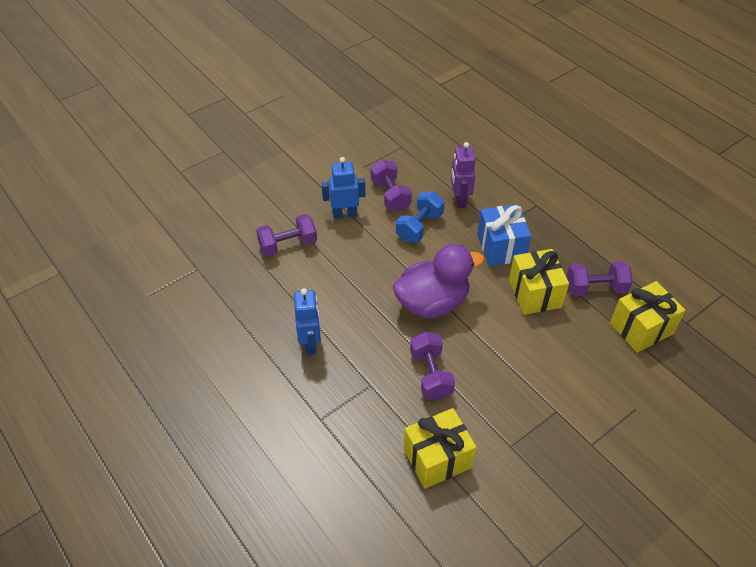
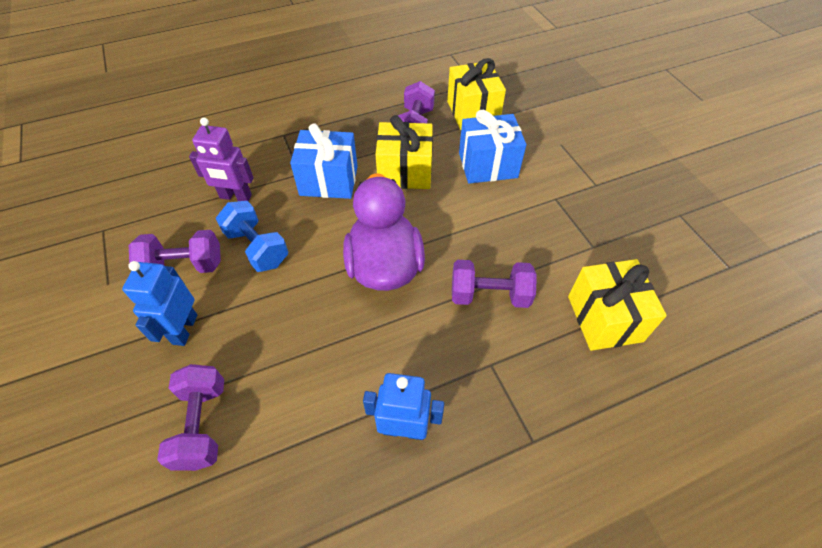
camera: 75 degrees left, 5 degrees up
(573, 352) = (487, 165): none -> blue gift

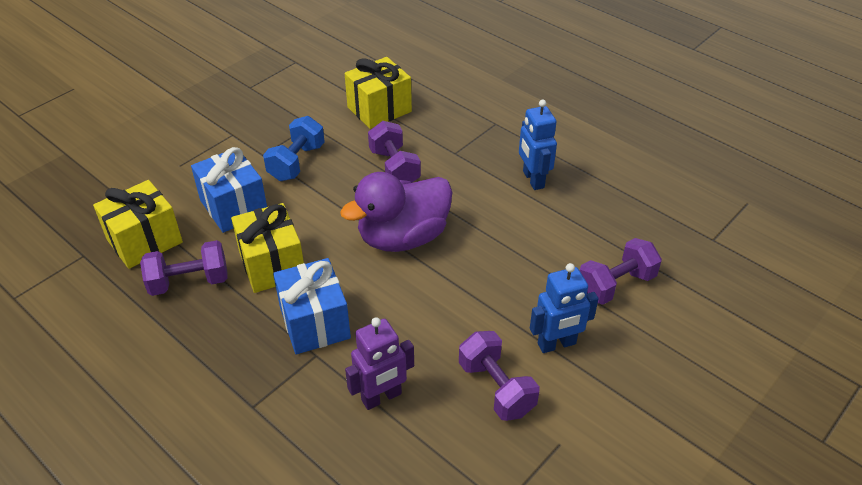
camera: 115 degrees left, 10 degrees down
(235, 197) = (381, 397): purple robot -> purple robot turned 75 degrees clockwise
(257, 248) = (438, 338): blue dumbbell -> blue dumbbell (296, 162)

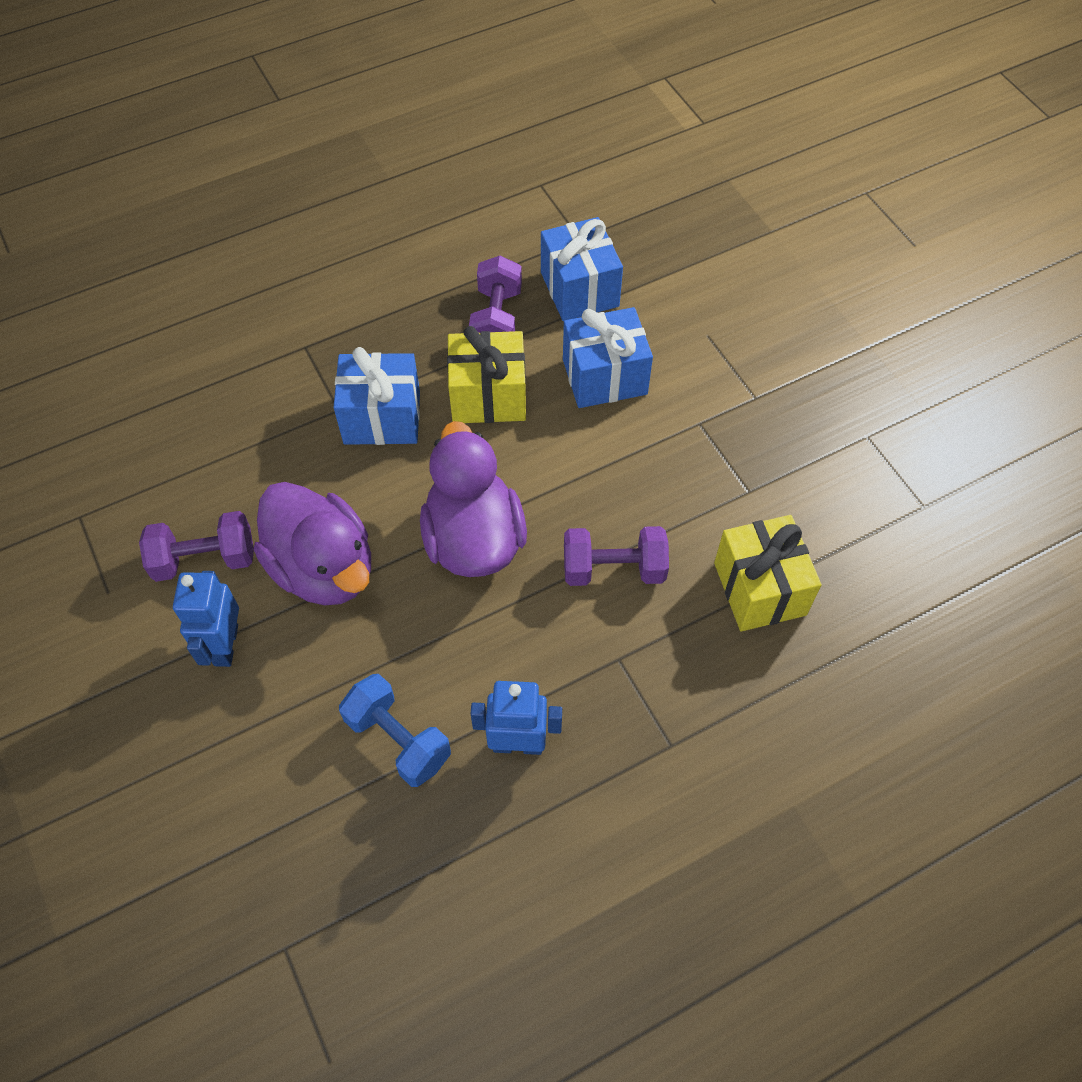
camera: 110 degrees right, 15 degrees up
(145, 241) = (579, 289): yellow gift -> blue gift
(296, 162) = (668, 457): blue dumbbell -> blue dumbbell (398, 739)
(381, 397) = (254, 452): purple robot -> none
(466, 310) = (323, 568): none -> purple duck
(615, 285) = (274, 759): purple dumbbell -> none

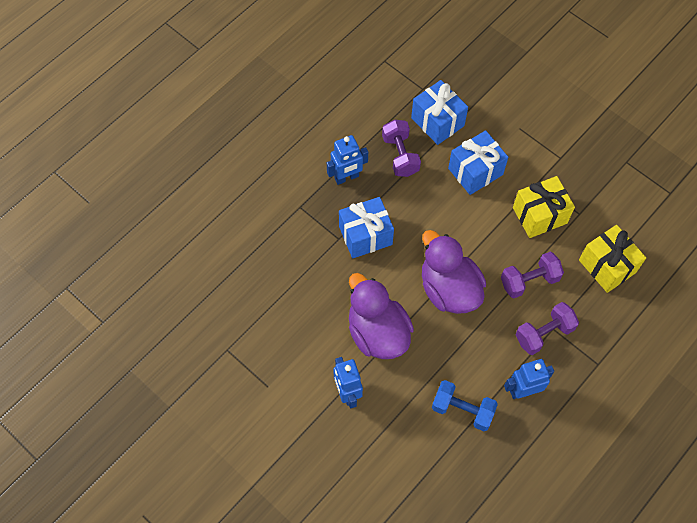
camera: 20 degrees left, 5 degrees up
(205, 559) = (311, 350): purple dumbbell -> purple dumbbell (544, 334)
(323, 568) = (377, 332): purple duck -> purple duck turned 150 degrees counterclockwise
(398, 327) = (347, 177): none -> blue robot
(488, 396) = (417, 204): yellow gift -> yellow gift (539, 215)

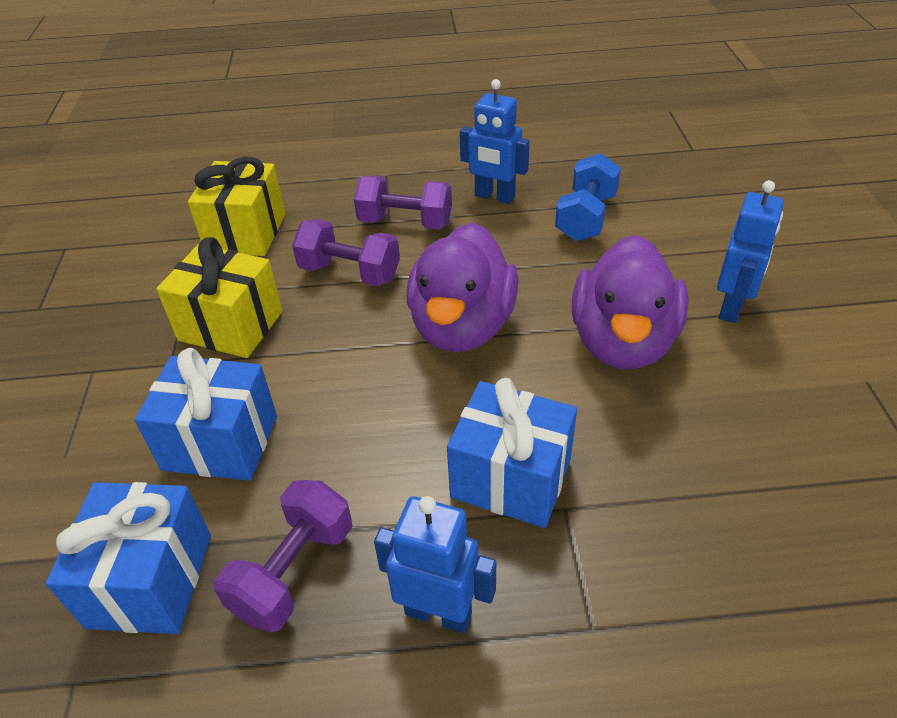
camera: 135 degrees left, 20 degrees down
(462, 410) = (585, 218): blue dumbbell -> blue dumbbell turned 45 degrees clockwise

